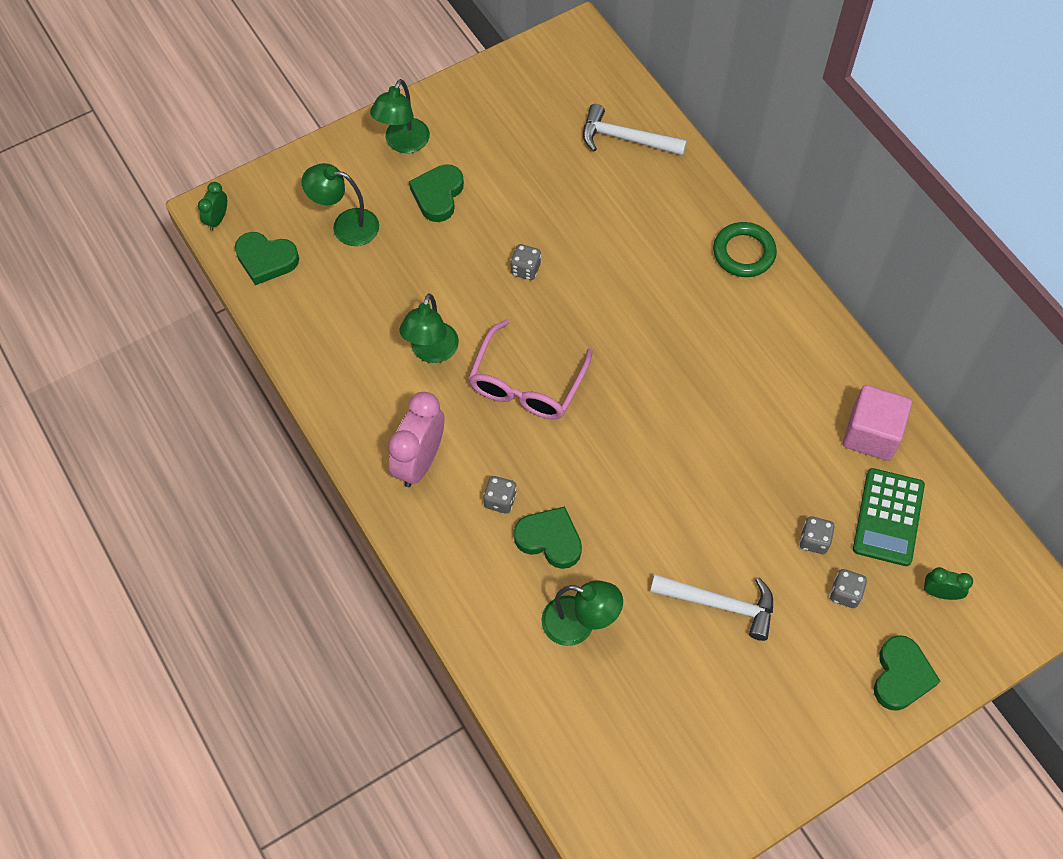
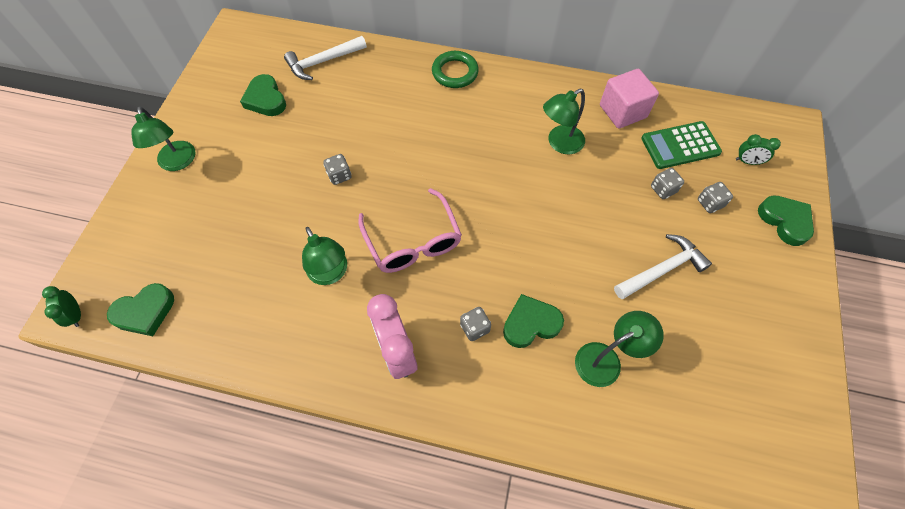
camera: 45 degrees left, 0 degrees up
(346, 225) = (186, 242): green lamp -> green lamp (559, 143)
(438, 195) = (235, 176): green heart -> green heart (265, 99)
(888, 517) = (680, 146): green calculator -> green calculator turned 105 degrees clockwise
(940, 593) = (747, 161): green clock -> green clock turned 135 degrees counterclockwise

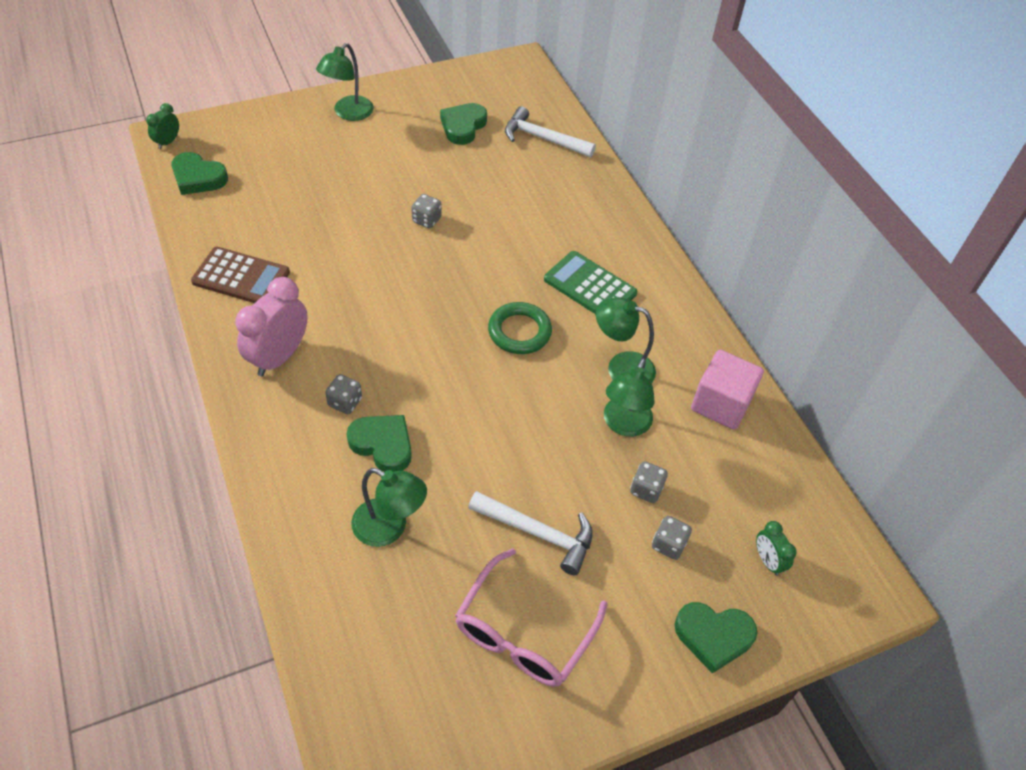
camera: 50 degrees right, 10 degrees down
(290, 336) = (241, 277): none -> brown calculator
(330, 274) = (320, 270): green lamp -> green lamp (624, 425)
(413, 241) = (400, 309): pink glasses -> pink glasses (524, 632)
(455, 72) = (628, 238): green ring -> green ring (519, 331)
(680, 146) = (725, 481): green calculator -> green calculator (590, 286)
(785, 221) = (713, 636): green heart -> green heart turned 75 degrees clockwise

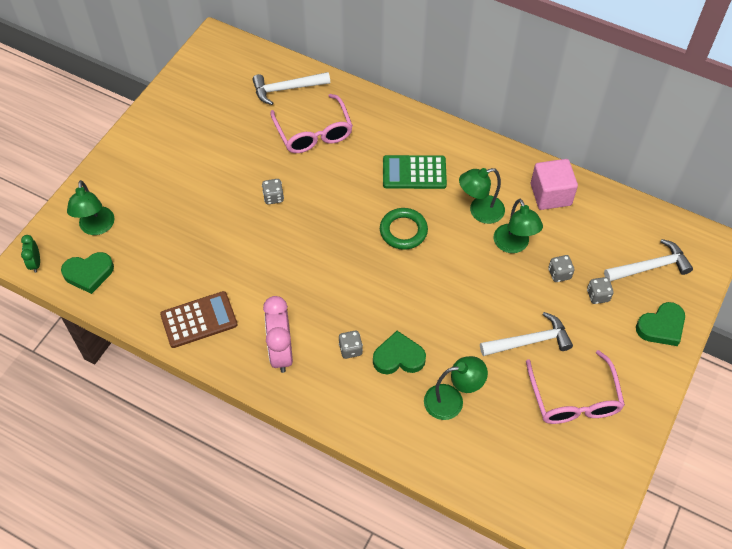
camera: 35 degrees left, 5 degrees up
(348, 113) = (139, 155): green lamp -> green lamp (96, 227)
(463, 126) = (226, 114): green heart -> none
(527, 190) = (313, 133): none -> pink glasses
(767, 561) = (650, 267): green clock -> white hammer

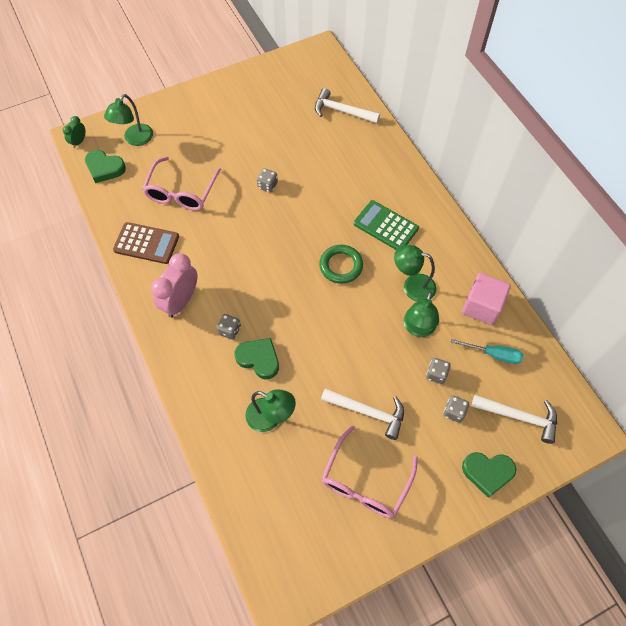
camera: 35 degrees right, 5 degrees up
(313, 133) = (335, 154): pink glasses -> pink glasses (181, 192)
(591, 229) = (493, 354): none -> turquoise screwdriver

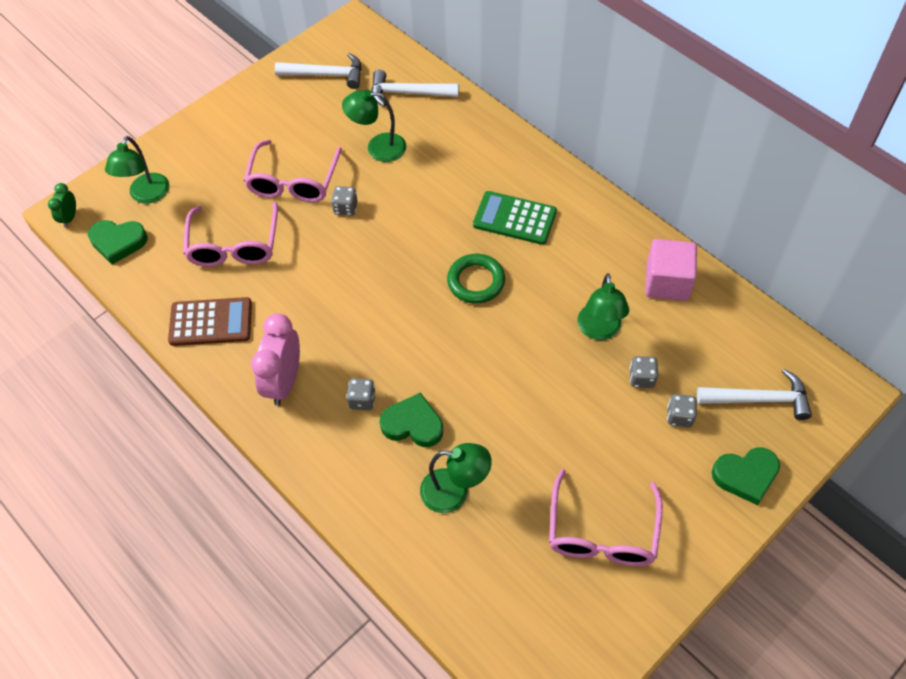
camera: 15 degrees left, 5 degrees down
(238, 156) = (293, 181): none -> pink glasses
(368, 412) = (575, 448): white hammer -> white hammer (326, 75)
(412, 286) = (574, 281): green lamp -> green lamp (378, 148)
(493, 354) = (702, 335): turquoise screwdriver -> none

